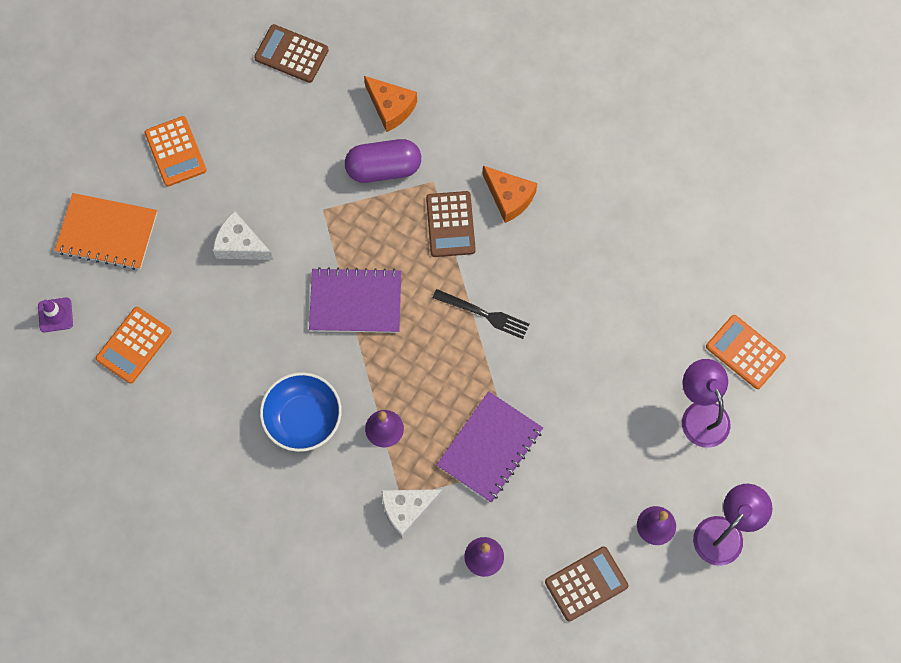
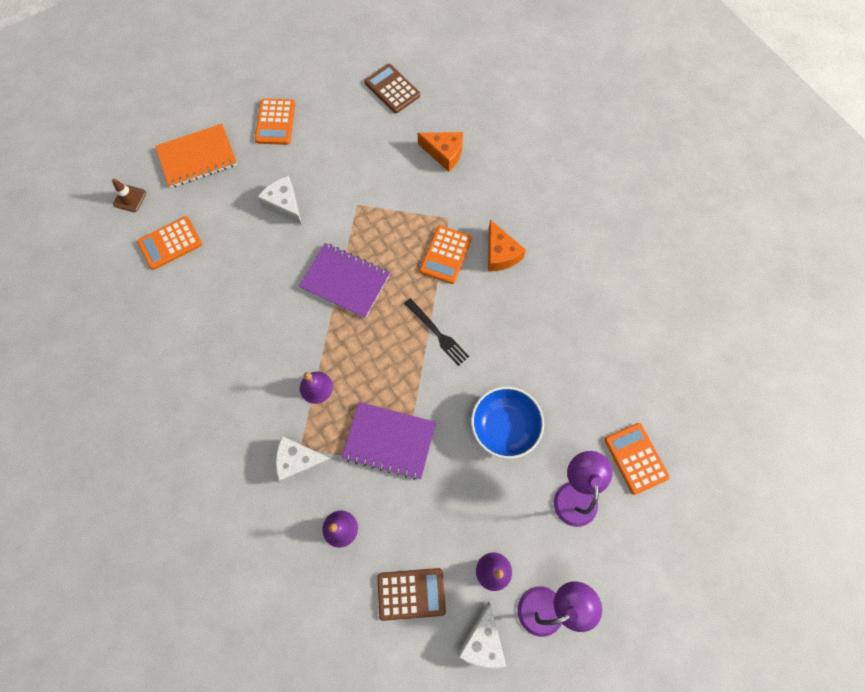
camera: 25 degrees right, 0 degrees up
(55, 315) = (130, 198): purple traffic cone -> brown traffic cone
(107, 232) = (197, 157): orange notebook -> orange notebook turned 60 degrees counterclockwise
(303, 418) = (260, 351): blue bowl -> blue bowl (504, 426)
(383, 168) = (416, 194): purple capsule -> none
(391, 107) = (444, 153): orange cheese -> orange cheese turned 45 degrees counterclockwise
(450, 224) = (445, 255): brown calculator -> orange calculator
(489, 447) = (389, 440): purple notebook -> purple notebook turned 45 degrees clockwise
(675, 593) = (482, 640): none -> white cheese

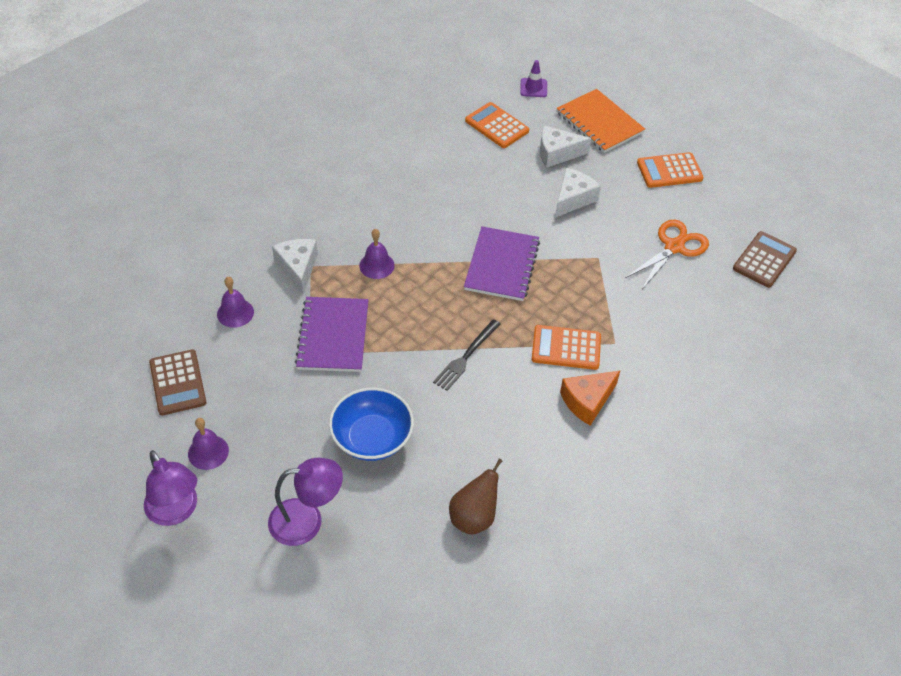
camera: 75 degrees right, 20 degrees down
(130, 198) = (533, 88): brown traffic cone -> purple traffic cone
(361, 146) = (674, 247): none -> orange scissors
(444, 153) = (700, 324): orange cheese -> none
(482, 640) = (136, 453): white cheese -> white cheese (557, 153)
(591, 362) = (474, 517): none -> brown pear
(635, 458) = (362, 582): orange calculator -> none

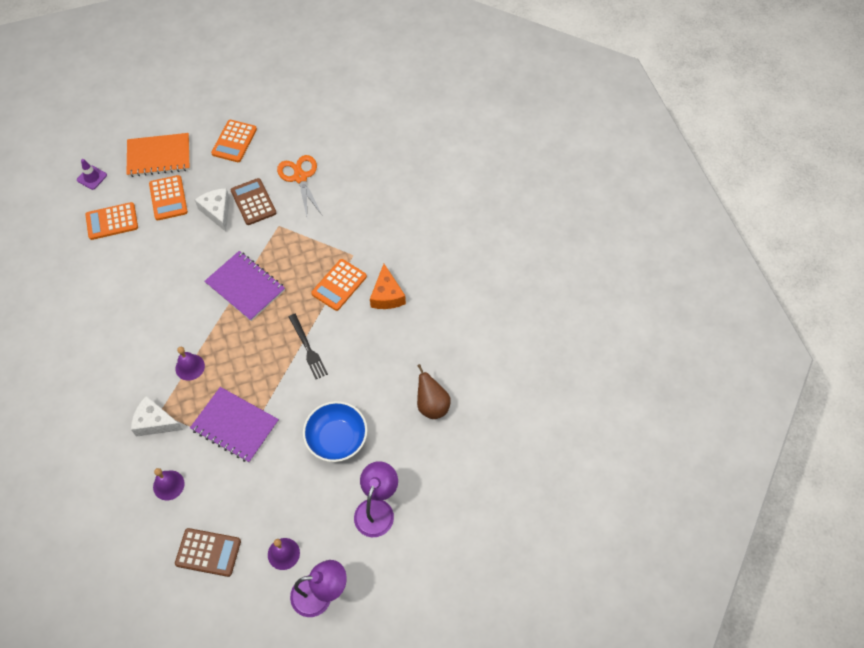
camera: 60 degrees left, 10 degrees up
(557, 153) = (168, 198): white cheese -> orange calculator
(764, 260) = (344, 135): brown calculator -> brown calculator (253, 202)

